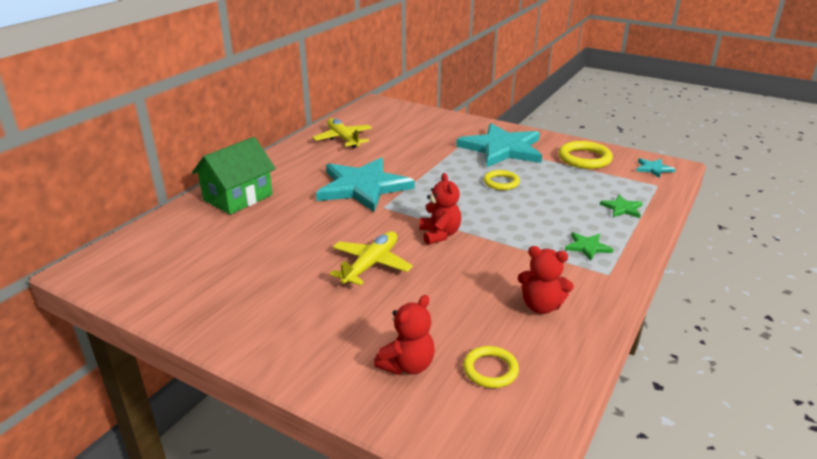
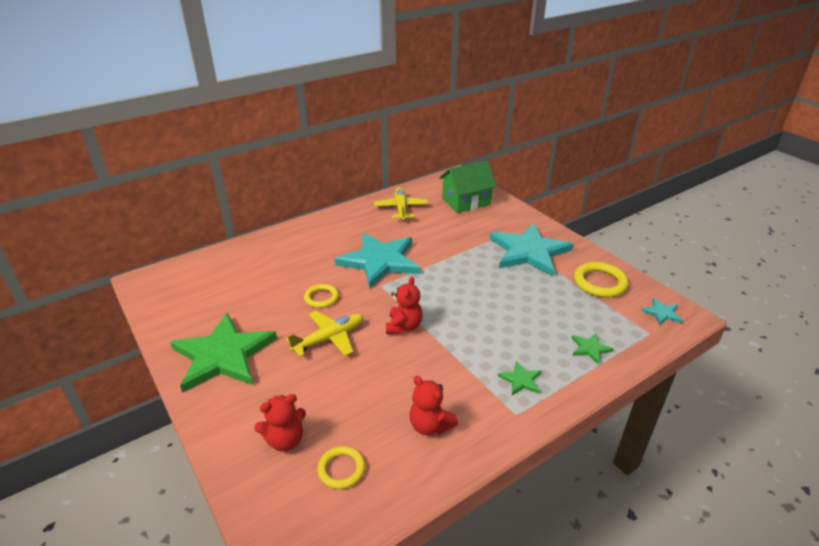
camera: 25 degrees right, 5 degrees up
(238, 197) = (282, 246): green house -> green house (466, 201)
(261, 312) = (223, 355): none -> green star
(501, 182) = (498, 288): yellow ring -> yellow ring (321, 298)

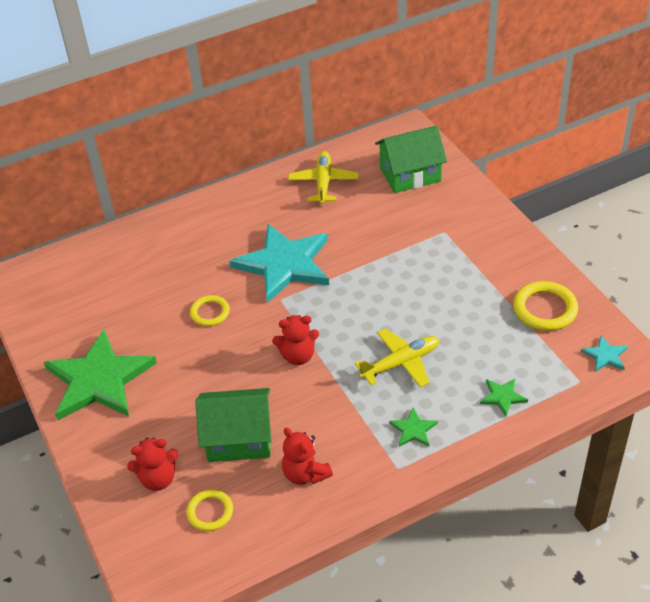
camera: 10 degrees right, 10 degrees up
(329, 338) = (213, 366): yellow plane -> yellow plane (400, 363)
(361, 397) = (239, 438): none -> green house
(404, 326) = (298, 356): red teddy bear -> red teddy bear turned 60 degrees clockwise
(529, 252) = (470, 259): turquoise star -> none

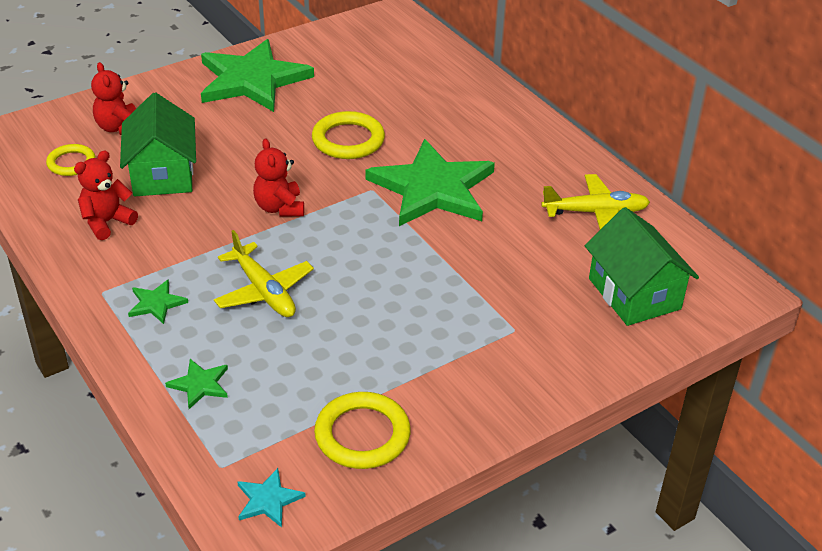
camera: 80 degrees right, 5 degrees down
(210, 313) = (348, 140): yellow ring -> yellow ring, size x1.57
(284, 264) = (432, 188): turquoise star -> green star

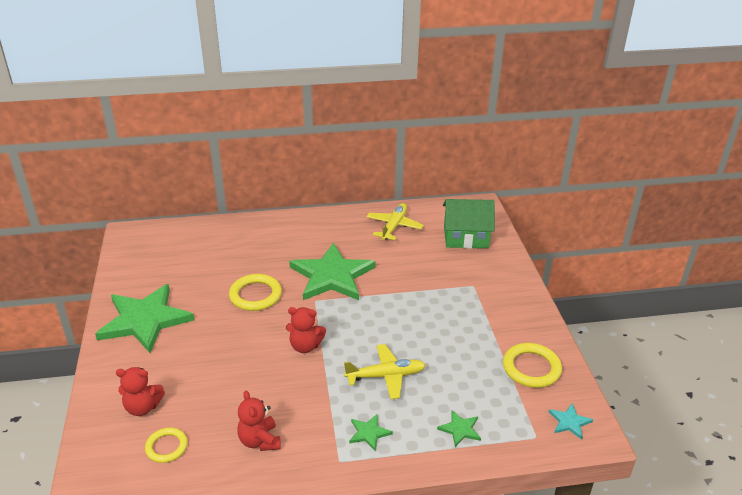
camera: 65 degrees left, 5 degrees down
(163, 174) = (223, 395): green house -> none

